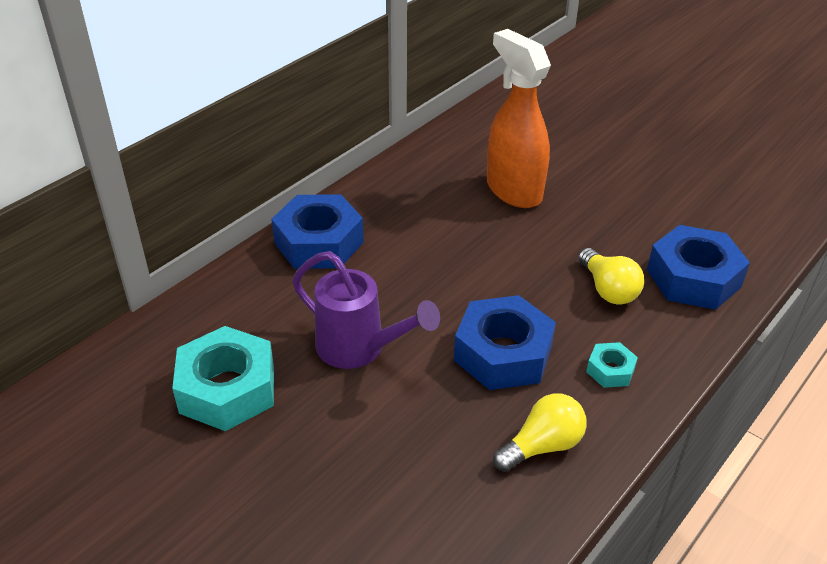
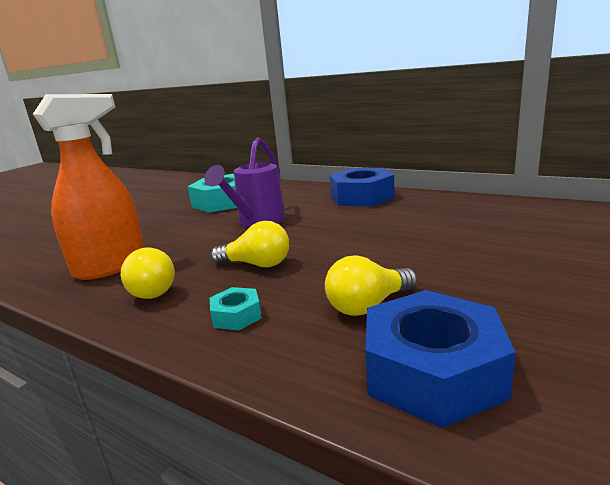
camera: 85 degrees right, 20 degrees down
(503, 353) = (257, 264): blue nut -> yellow light bulb
(513, 190) = (504, 242): orange spray bottle -> orange spray bottle (111, 266)

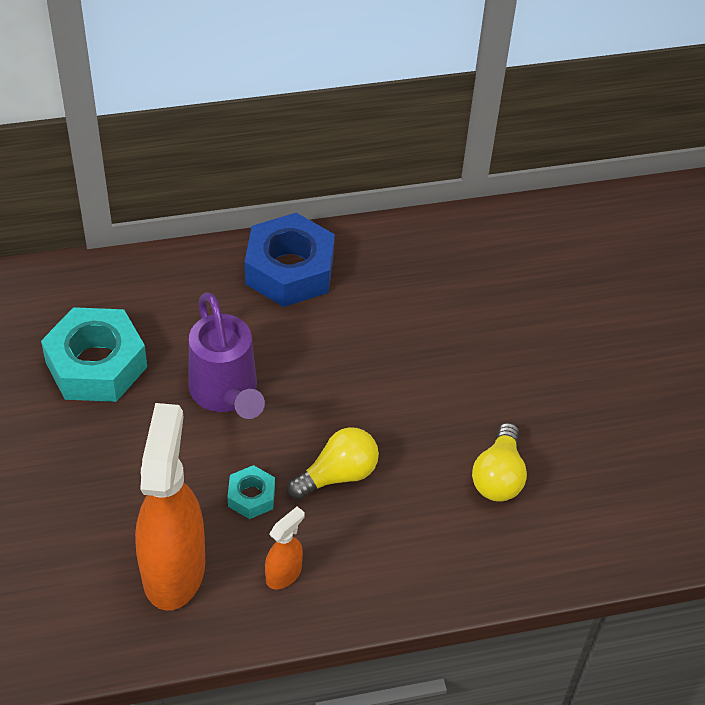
camera: 50 degrees left, 30 degrees up
(148, 291) = (284, 574): yellow light bulb -> orange spray bottle
(236, 316) = (412, 550): turquoise nut -> turquoise nut (251, 496)
(432, 371) = (595, 517): blue nut -> none

